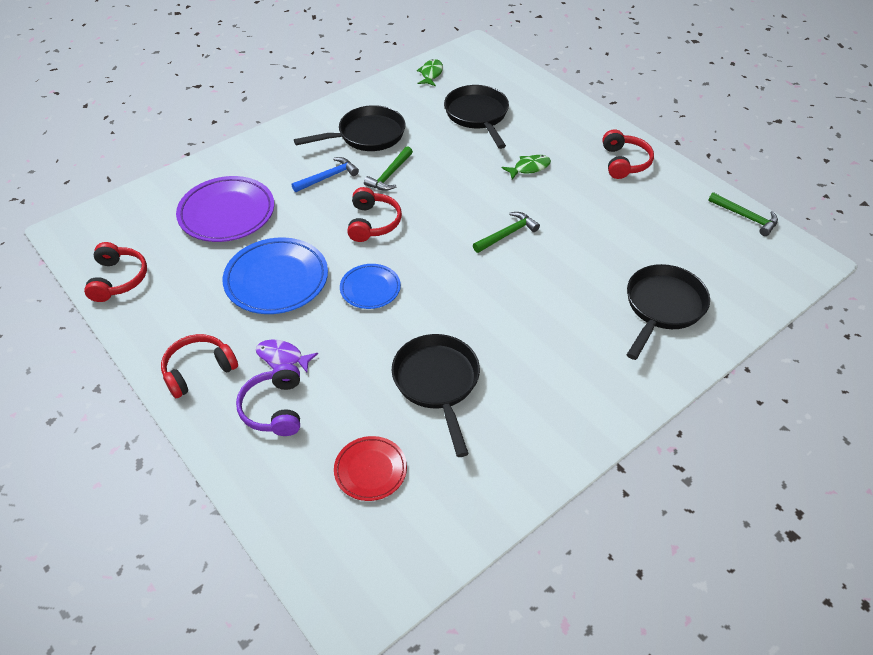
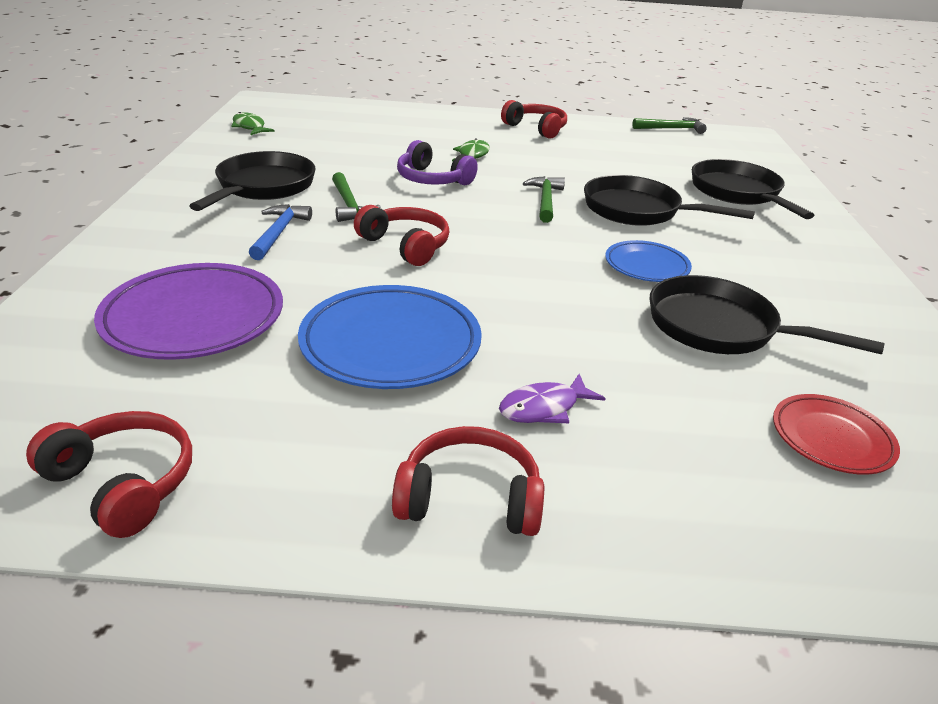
camera: 50 degrees left, 15 degrees down
(198, 370) = (470, 498): red headphones -> red headphones turned 90 degrees clockwise
(274, 408) = (637, 463): purple headphones -> purple headphones (432, 179)
(370, 289) = (511, 295): blue plate -> blue plate (646, 266)
(477, 115) = (356, 139): black pan -> black pan (637, 210)

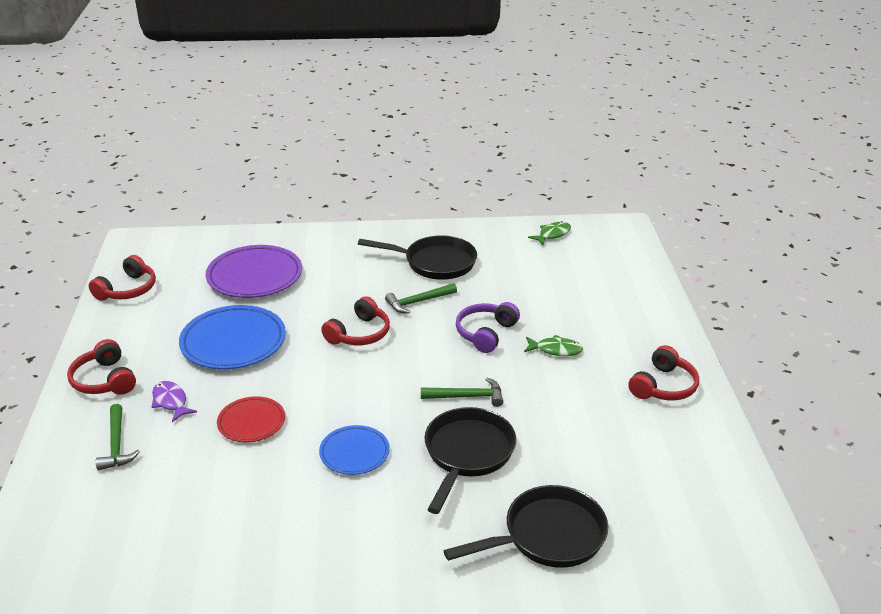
camera: 85 degrees right, 0 degrees up
(279, 233) = (364, 282): blue hammer -> none
(470, 498) = (104, 380): red headphones -> red headphones turned 150 degrees clockwise
(671, 129) = (747, 499): green hammer -> green hammer (116, 444)
(719, 328) = (262, 486): black pan -> none
(831, 438) = (132, 523): red plate -> red plate (251, 423)

